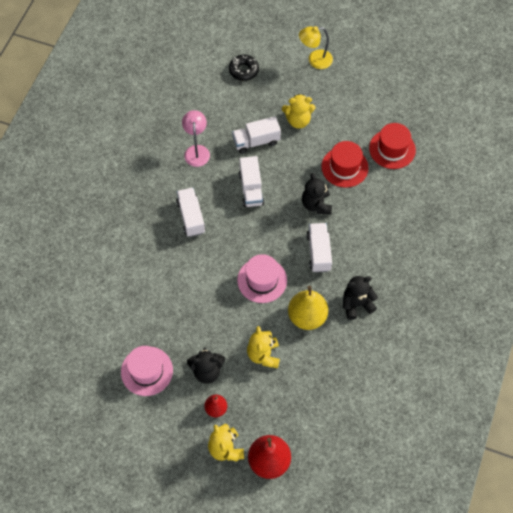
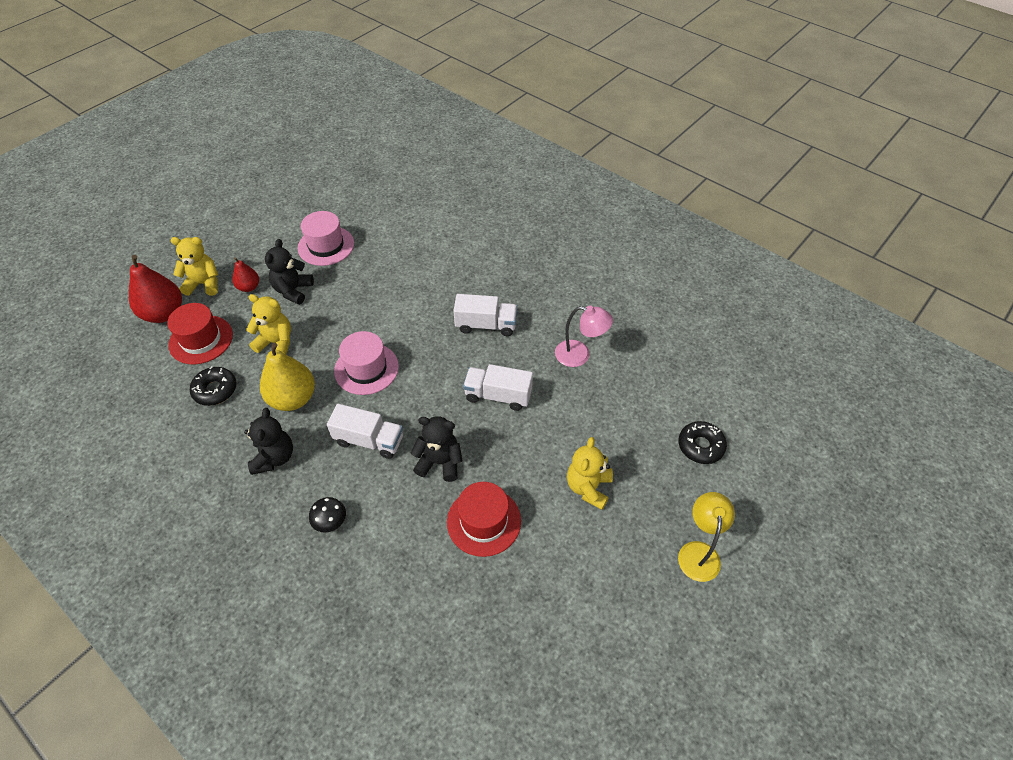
camera: 110 degrees right, 10 degrees down
(256, 141) = (570, 424): white truck -> none
(322, 374) = (215, 390): none -> black donut
(383, 249) = (330, 521): none -> black mushroom
(392, 149) = (487, 605): red hat -> red hat (201, 340)

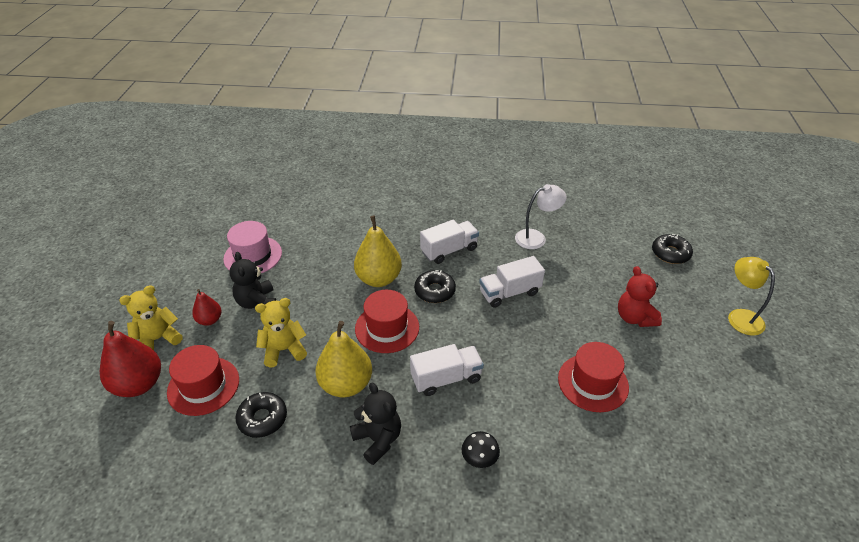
camera: 35 degrees left, 10 degrees down
(366, 369) = (387, 328): pink hat -> red hat
(401, 320) = (379, 279): none -> yellow pear
(436, 357) = (435, 291): none -> black donut
(440, 462) = (517, 362): black teddy bear -> none
(580, 355) = (536, 238): pink lamp -> white lamp
(588, 487) = (634, 318): yellow teddy bear -> red teddy bear

